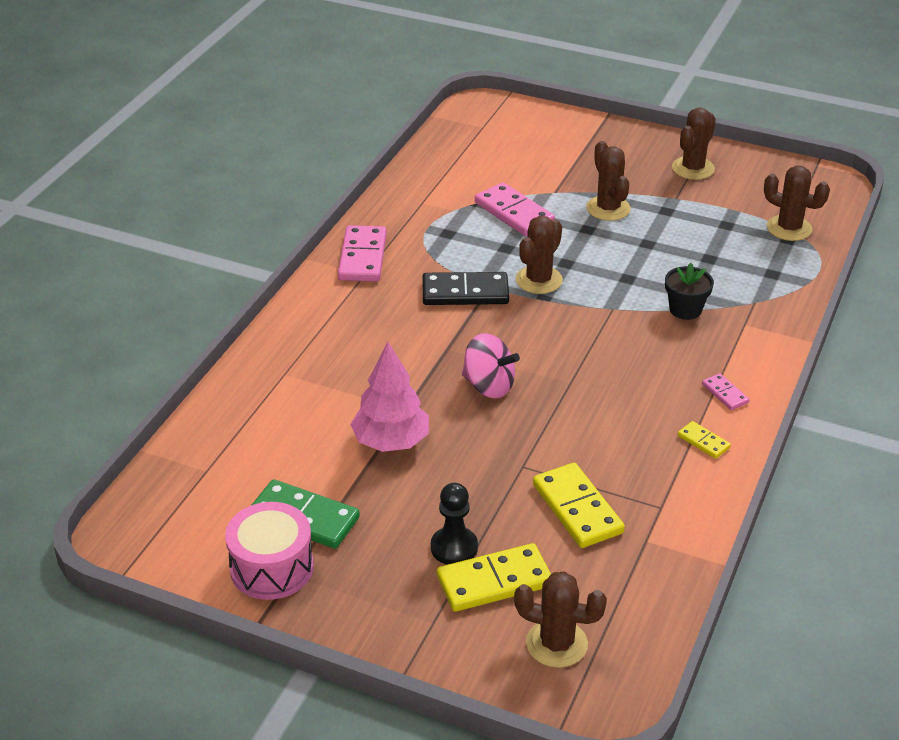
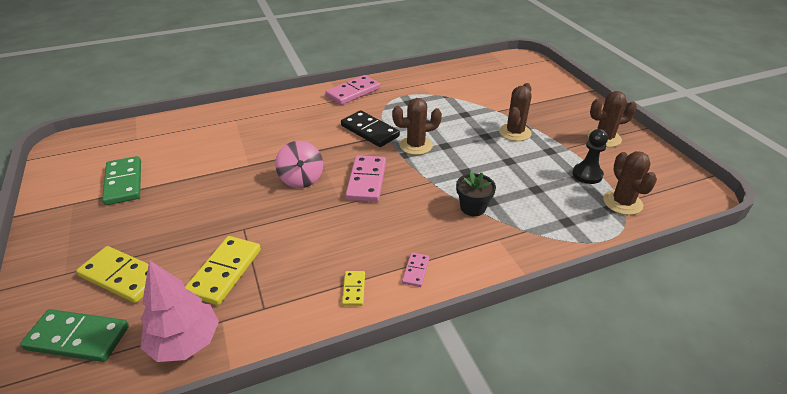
camera: 45 degrees right, 0 degrees up
(271, 567) = (73, 194): pink drum -> none
(391, 442) = (215, 175): pink tree -> pink tree (185, 342)
(454, 547) = (142, 244): black pawn -> black pawn (587, 174)
(514, 213) = (458, 109): pink domino -> pink domino (366, 181)
(556, 644) = (77, 338): brown cactus -> green domino

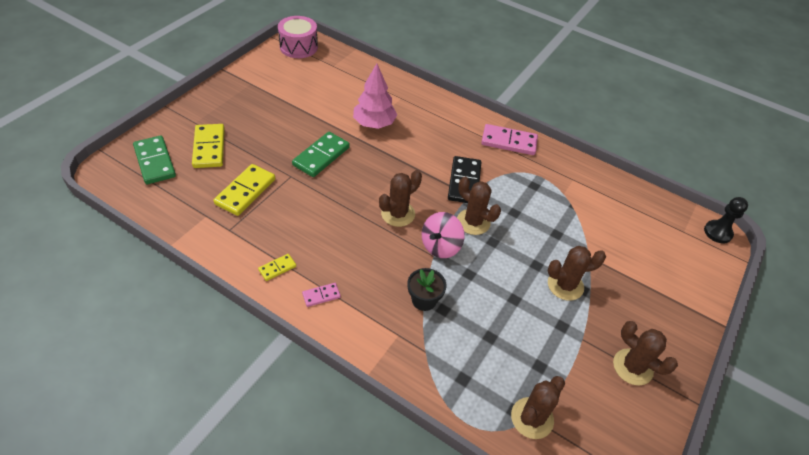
camera: 50 degrees right, 10 degrees up
(74, 148) = (298, 47): none -> pink drum
(123, 183) = (286, 91): green domino -> green domino (321, 156)
(185, 342) = (180, 209): pink tree -> pink tree (374, 124)
(225, 272) = (245, 191): yellow domino -> yellow domino turned 45 degrees counterclockwise
(301, 179) = (366, 175): pink spinning top -> pink spinning top (440, 246)
(366, 181) = (398, 214): pink domino -> brown cactus
(587, 174) = (551, 372): black pawn -> black pawn (717, 232)

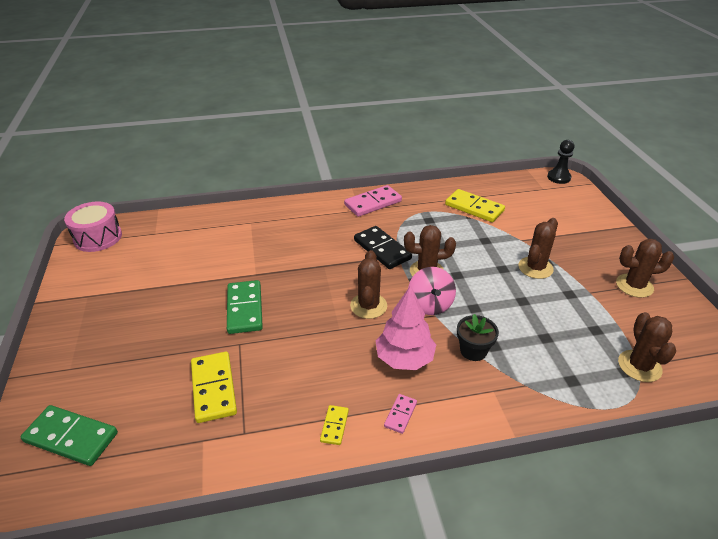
camera: 40 degrees left, 10 degrees down
(209, 148) = (120, 379): yellow domino -> yellow domino (474, 208)
(374, 124) = (255, 254): pink tree -> pink tree (404, 359)

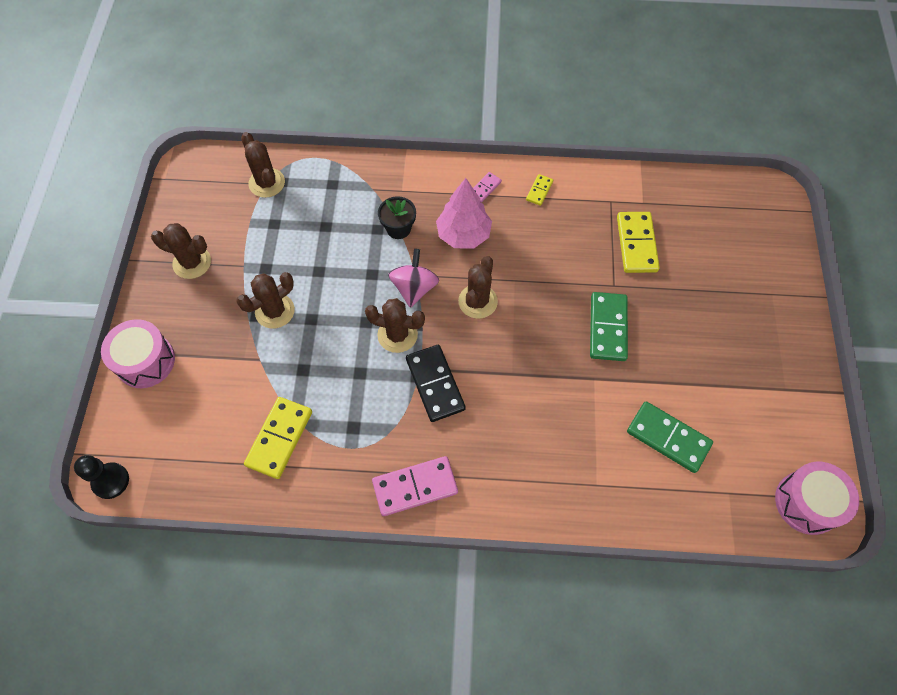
camera: 165 degrees left, 25 degrees up
(71, 437) = (748, 227): green domino -> green domino (668, 438)
(474, 208) = (279, 438): yellow domino -> yellow domino turned 60 degrees clockwise
(599, 225) = (145, 361): none -> pink drum
(639, 366) = (267, 183): brown cactus -> brown cactus turned 45 degrees counterclockwise

